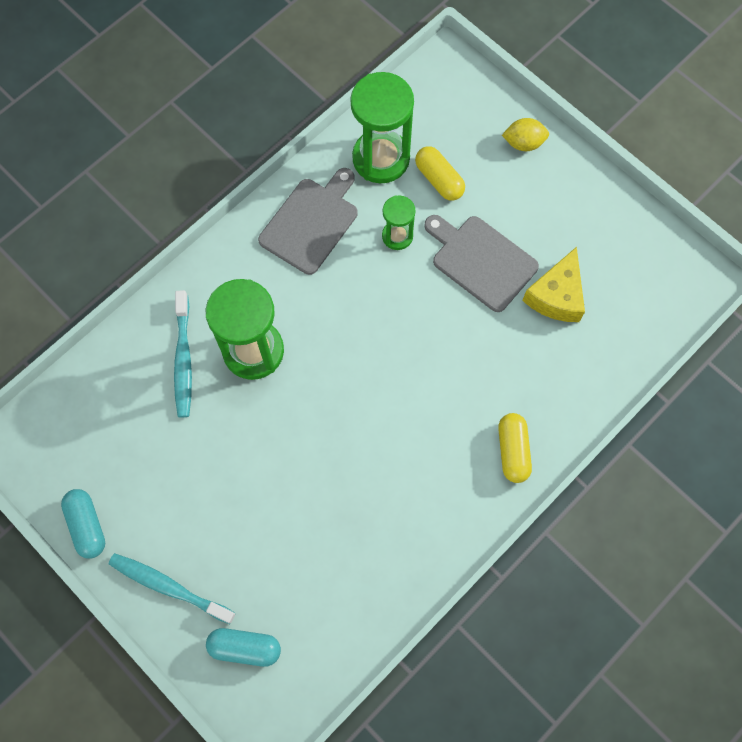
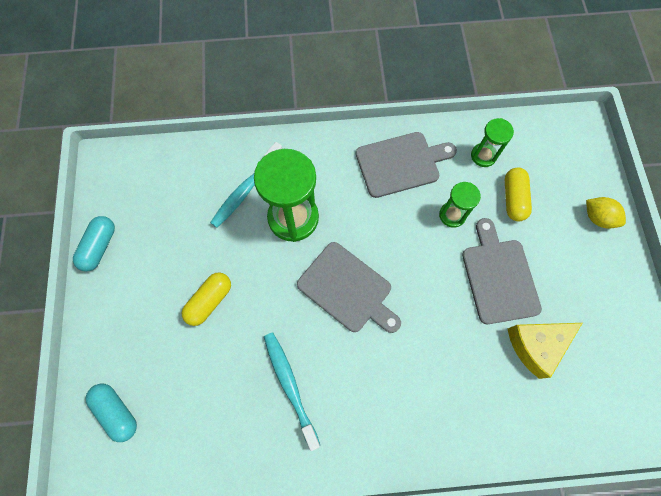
camera: 40 degrees right, 0 degrees up
(169, 587) = (109, 328): turquoise toothbrush -> turquoise toothbrush (290, 386)
(359, 375) = (348, 289): none -> grey cutting board
(381, 158) = (483, 156): green hourglass -> green hourglass, size x0.53
(513, 451) = (411, 433): yellow capsule -> yellow capsule (209, 301)

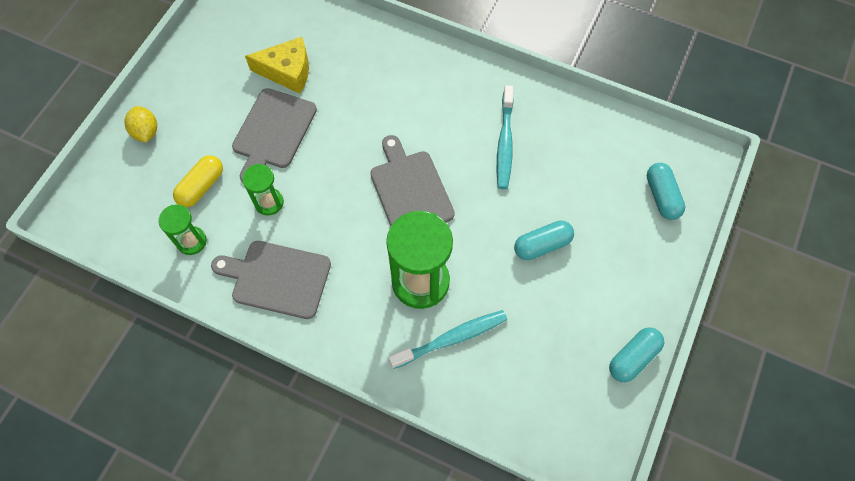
camera: 150 degrees left, 5 degrees down
(209, 301) = (542, 245): yellow capsule -> turquoise capsule

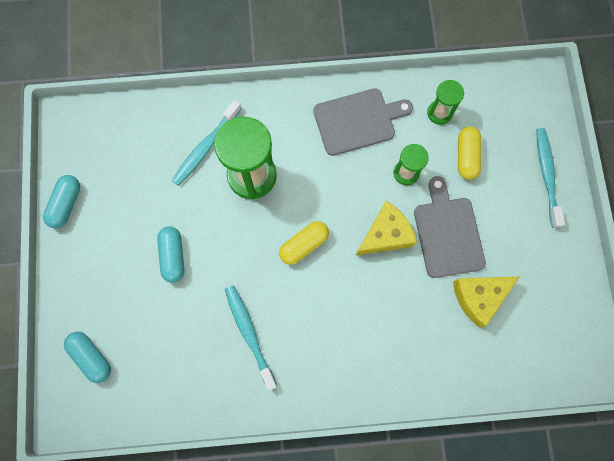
camera: 150 degrees right, 10 degrees up
(146, 132) = (546, 176): yellow lemon -> turquoise toothbrush
(329, 159) = (385, 234): none -> yellow cheese
(410, 190) = (304, 245): grey cutting board -> yellow capsule
(542, 245) = (173, 256): turquoise capsule -> turquoise capsule turned 45 degrees counterclockwise

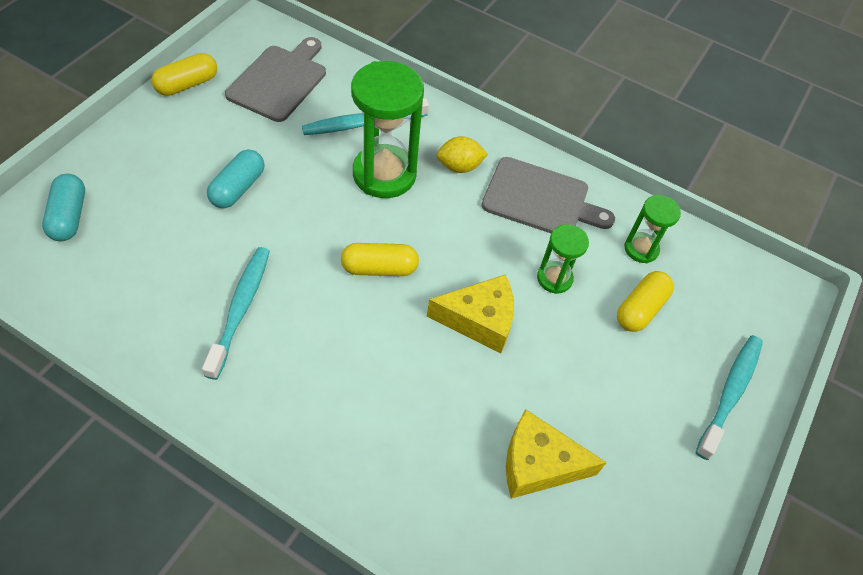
camera: 30 degrees right, 20 degrees down
(66, 204) = (187, 84): turquoise capsule -> yellow capsule
(292, 134) = (459, 166): none -> yellow lemon
(447, 233) = (555, 368): grey cutting board -> grey cutting board (279, 81)

